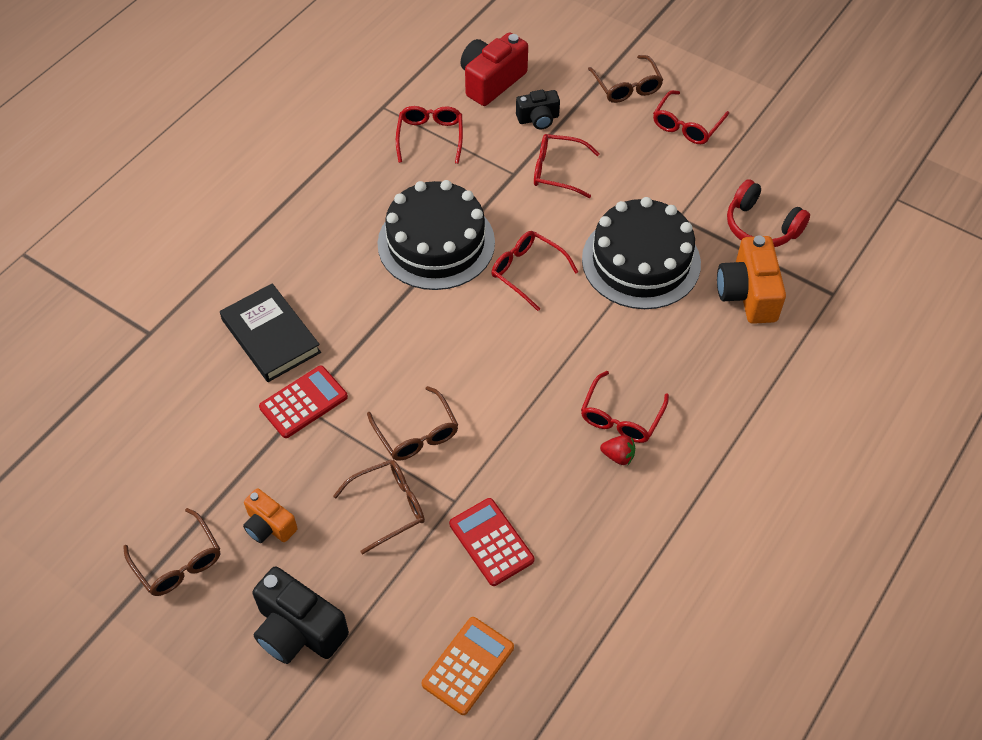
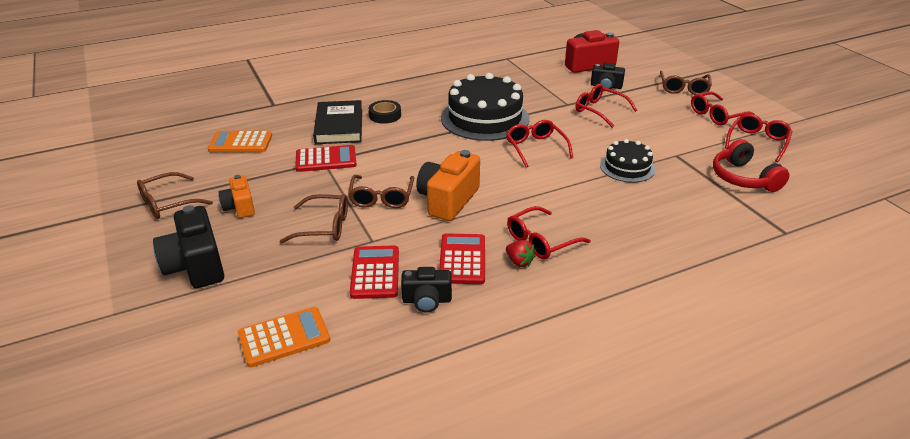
camera: 30 degrees right, 20 degrees down
(172, 423) = (240, 143): none -> orange calculator
(178, 562) = (168, 203): brown glasses -> brown glasses turned 60 degrees clockwise
(312, 290) = (385, 115): none -> black tape
(430, 137) = (525, 76): red glasses -> red glasses (757, 142)
(563, 480) = (462, 259): none -> red calculator
(566, 551) = (427, 300): none -> black camera
(641, 261) = (627, 167): black cake -> black cake, size x0.55
(748, 294) = (705, 209): orange camera -> orange camera (448, 200)

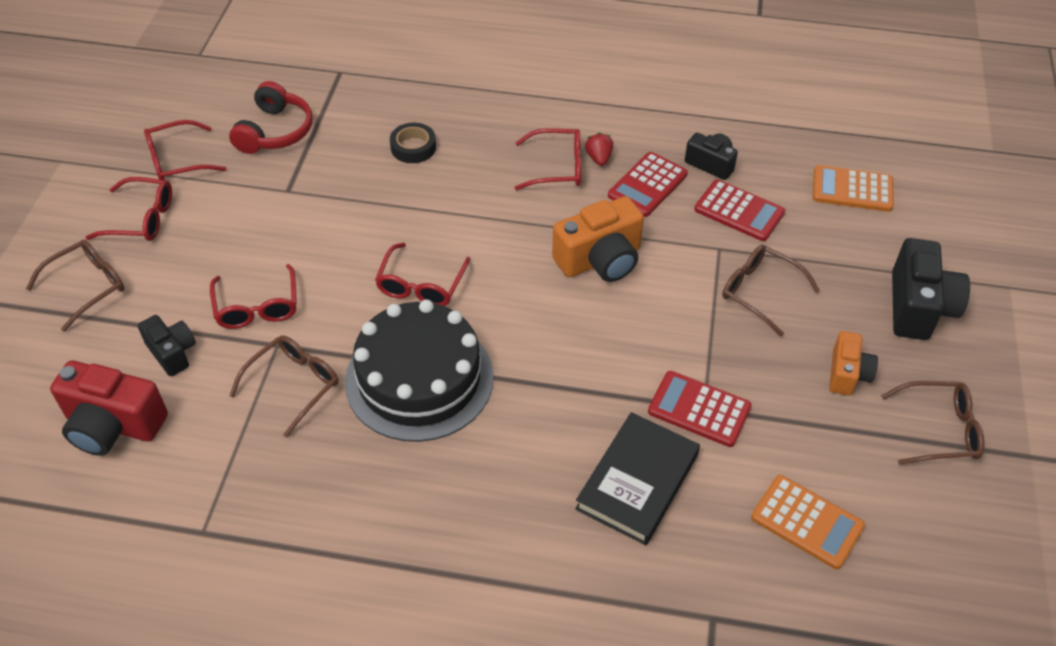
camera: 145 degrees left, 15 degrees up
(375, 272) = (739, 211): red calculator -> red calculator turned 90 degrees counterclockwise
(381, 198) = (671, 301): brown glasses -> brown glasses (294, 385)
(385, 115) = (551, 470): black tape -> black tape (413, 147)
(627, 167) = (362, 203): black cake -> none

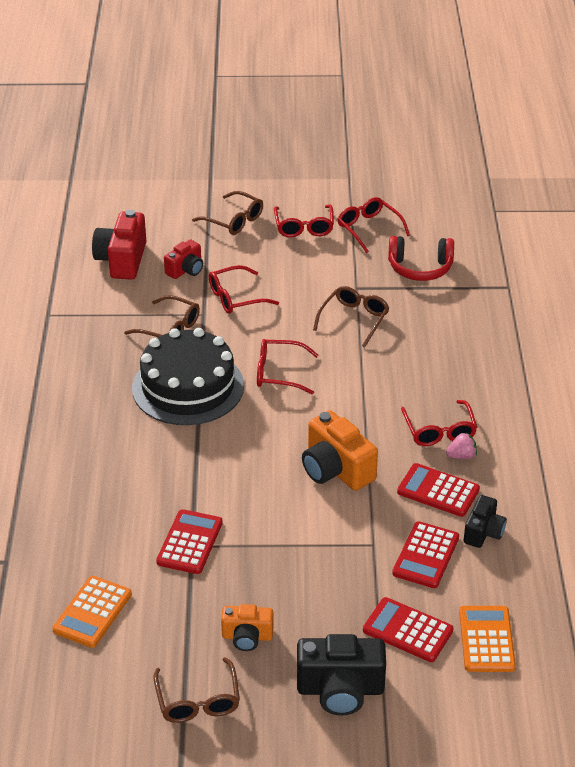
camera: 80 degrees right, 10 degrees down
(172, 352) = (186, 270): black camera -> red camera
(413, 147) = (431, 344): black tape -> none
(599, 158) = (461, 456): red strawberry -> pink strawberry
(637, 481) = (115, 512): black book -> none
(760, 292) = (327, 574): brown glasses -> brown glasses (354, 319)
(840, 243) = (407, 630): none -> red calculator

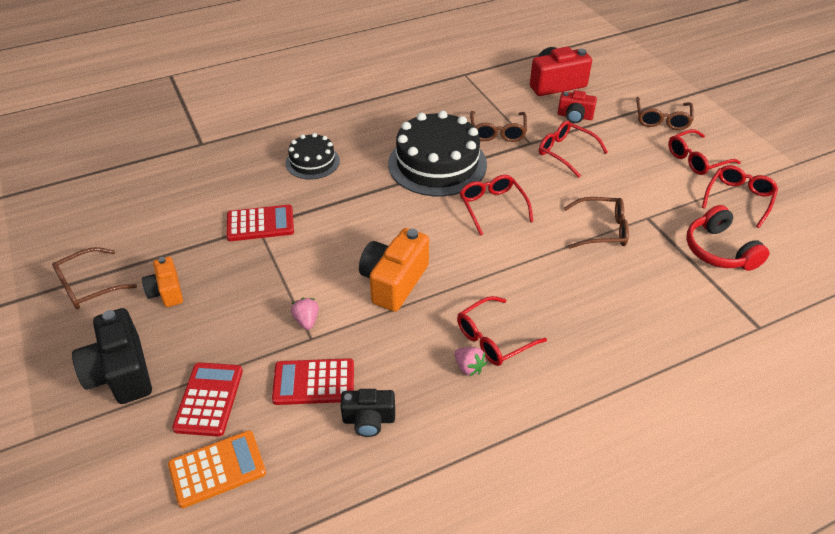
camera: 65 degrees right, 5 degrees up
(92, 612) = (165, 199): orange calculator -> none
(114, 477) = (312, 162): none -> black cake
(349, 541) = (306, 320): none -> pink strawberry
(438, 491) = (408, 364): red calculator -> none

